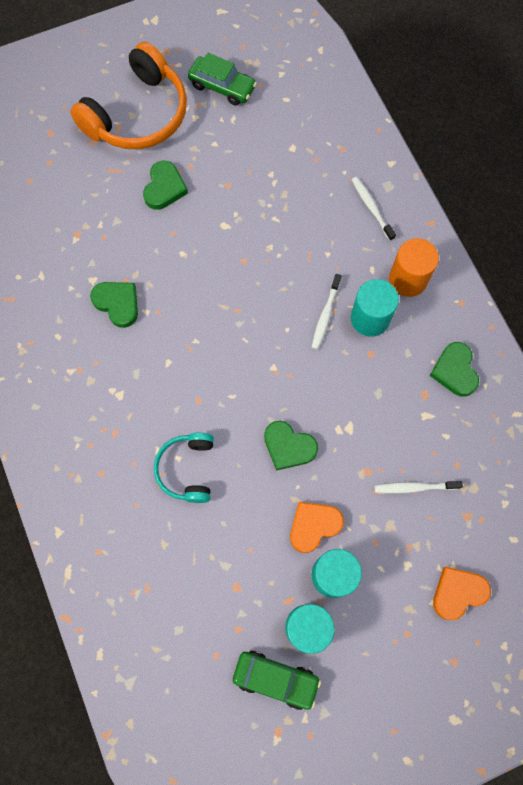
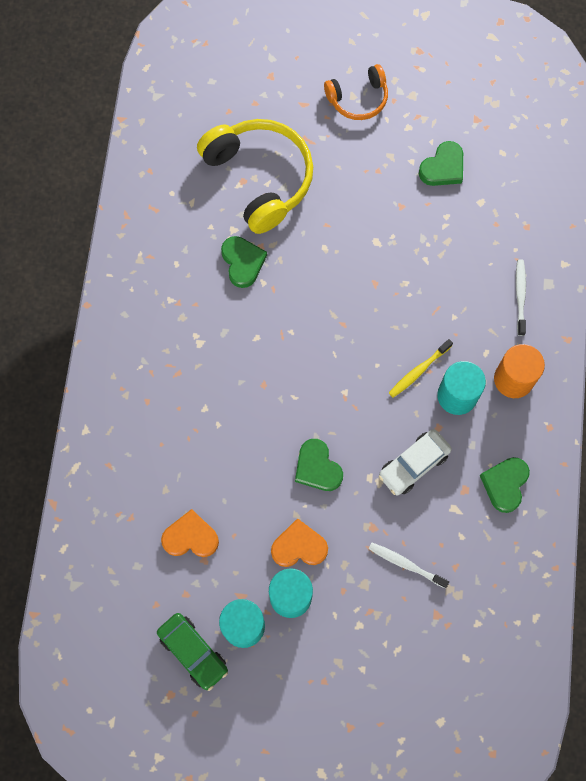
camera: 30 degrees right, 0 degrees up
(91, 223) = (260, 178): none -> yellow headphones
(138, 115) = (358, 99): orange headphones -> orange headphones, size x0.56
(164, 188) = (343, 179): green heart -> green heart (443, 167)
(187, 469) = (220, 438): turquoise headphones -> none
(222, 86) = (450, 110): green car -> none
(325, 315) = (418, 371): white toothbrush -> yellow toothbrush
(369, 397) = (414, 465): none -> white car
(458, 592) = (389, 673): orange heart -> orange heart (190, 537)

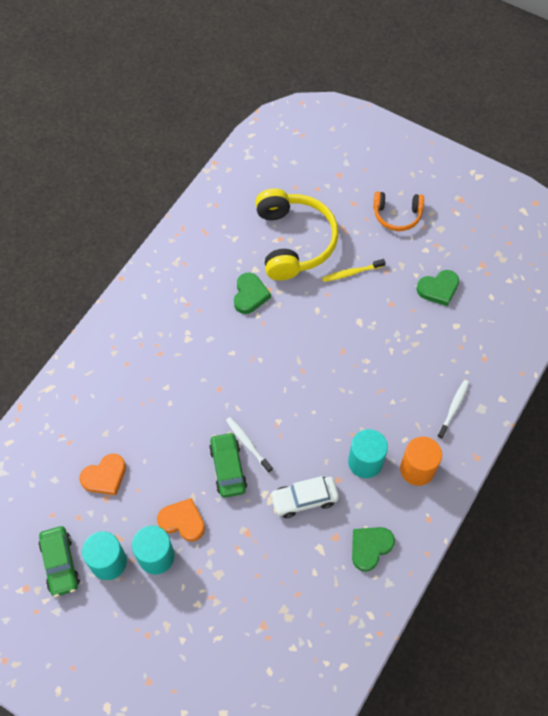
camera: 25 degrees right, 10 degrees down
(190, 537) = (105, 476): orange heart -> orange heart turned 120 degrees clockwise
(317, 468) = (228, 468): green heart -> green car
(405, 564) = (258, 573): white toothbrush -> white toothbrush (248, 444)
(418, 371) = (344, 430): yellow toothbrush -> yellow toothbrush (351, 273)

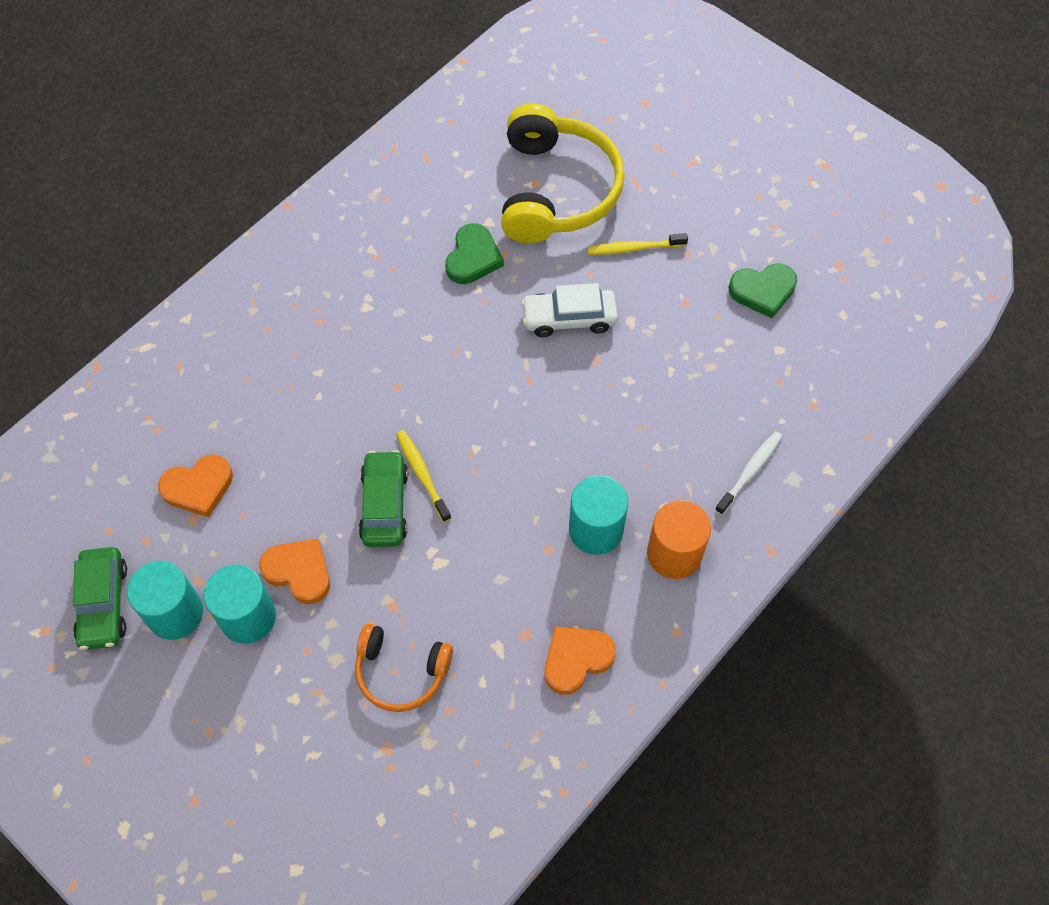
camera: 10 degrees right, 0 degrees up
(248, 444) = (422, 474): white toothbrush -> yellow toothbrush
(304, 499) = (490, 570): white car -> white car (569, 318)
(370, 547) = (576, 659): green heart -> orange heart
(397, 215) = (721, 174): orange headphones -> orange headphones (401, 672)

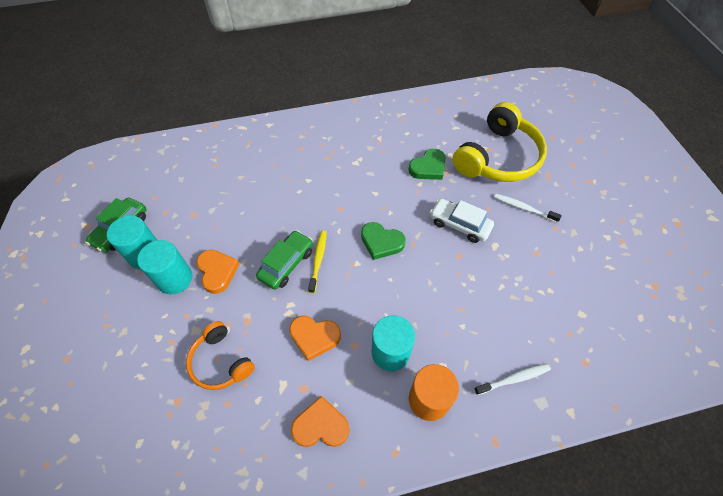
camera: 35 degrees right, 5 degrees down
(198, 487) = (208, 201): orange heart -> orange heart (314, 337)
(634, 248) = (523, 208): yellow toothbrush -> white toothbrush
(763, 291) = (591, 273): green heart -> green heart (381, 242)

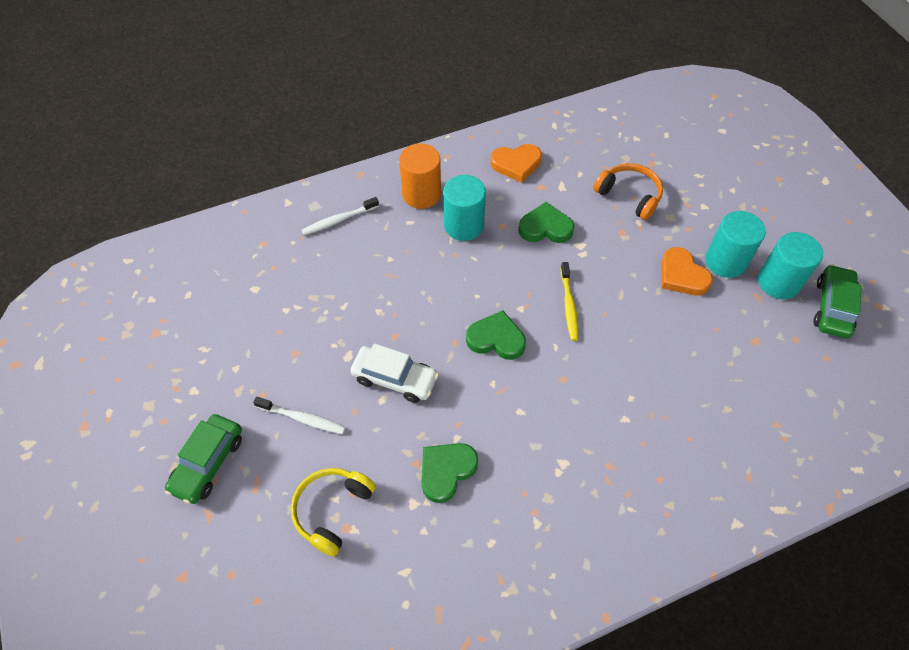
camera: 170 degrees right, 0 degrees up
(286, 264) = (605, 295): green car -> green car (208, 463)
(314, 337) = (545, 227): orange heart -> green heart
(498, 157) = (332, 510): yellow headphones -> yellow headphones, size x0.56

